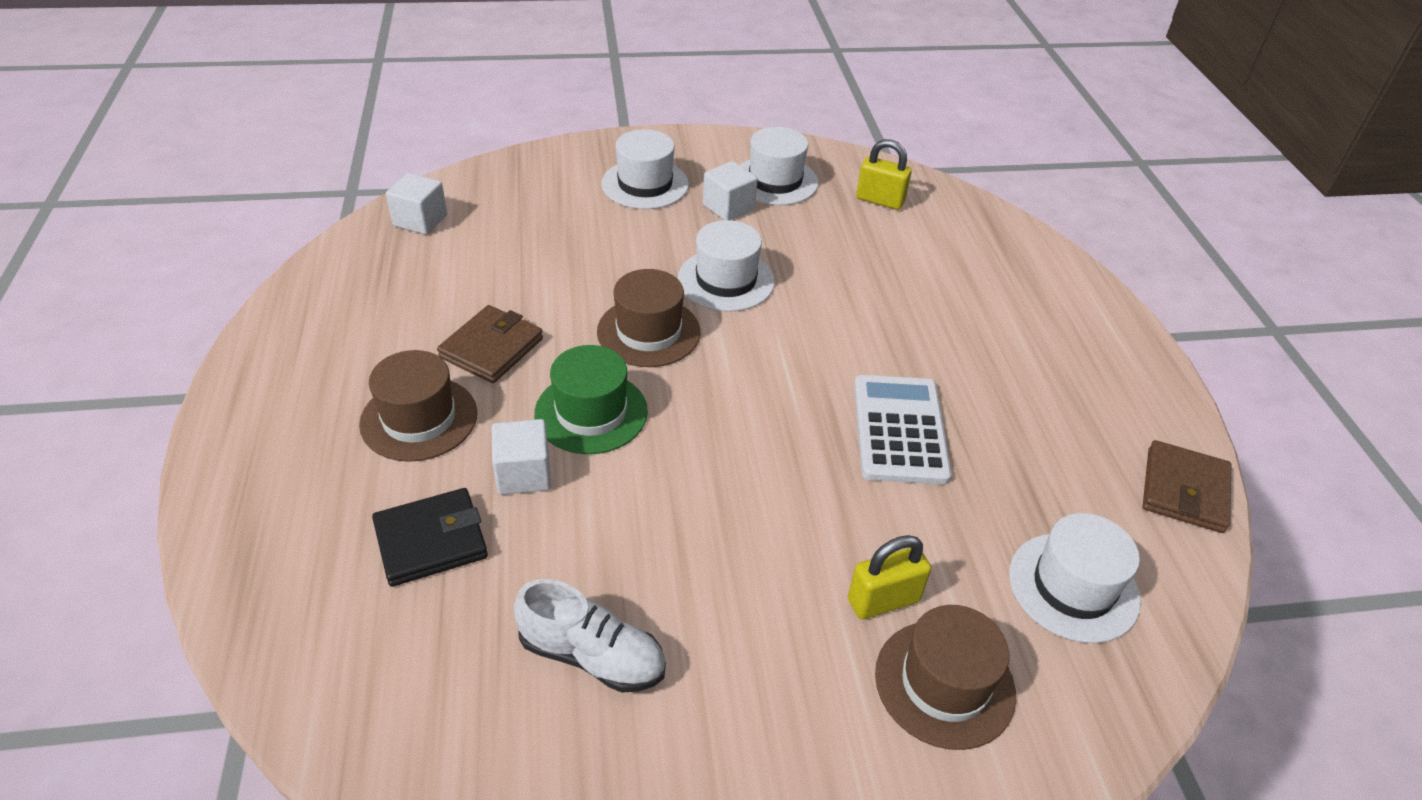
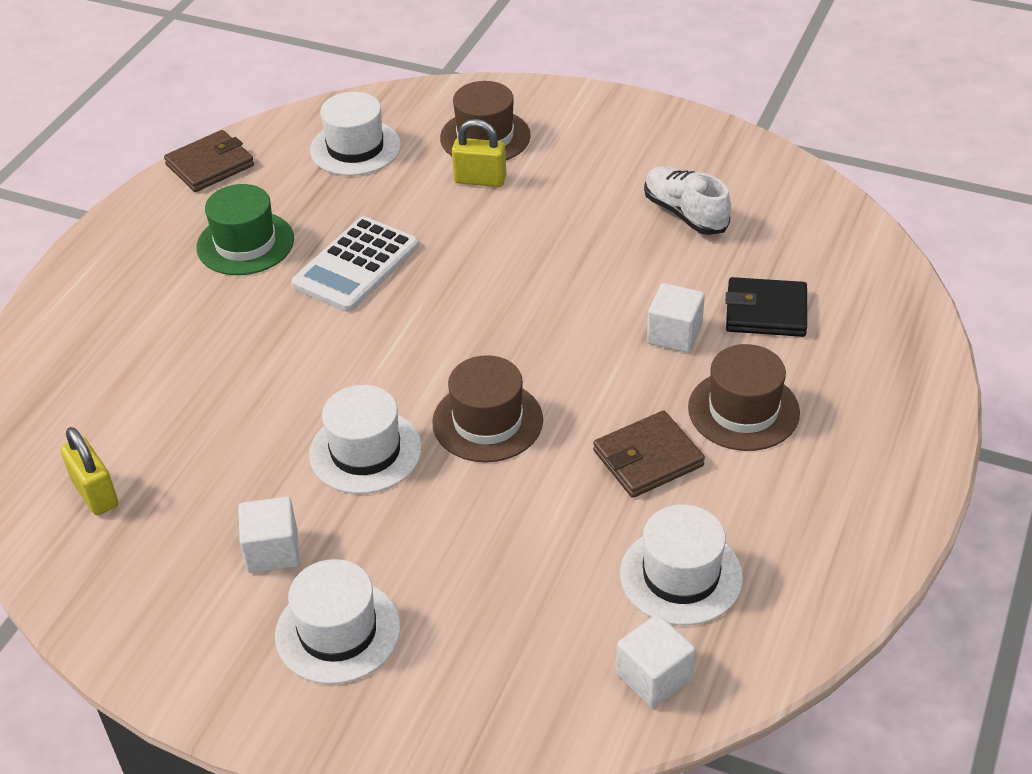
camera: 145 degrees left, 0 degrees up
(591, 412) = (591, 364): green hat -> green hat (245, 243)
(775, 181) = (177, 572): white hat -> white hat (681, 575)

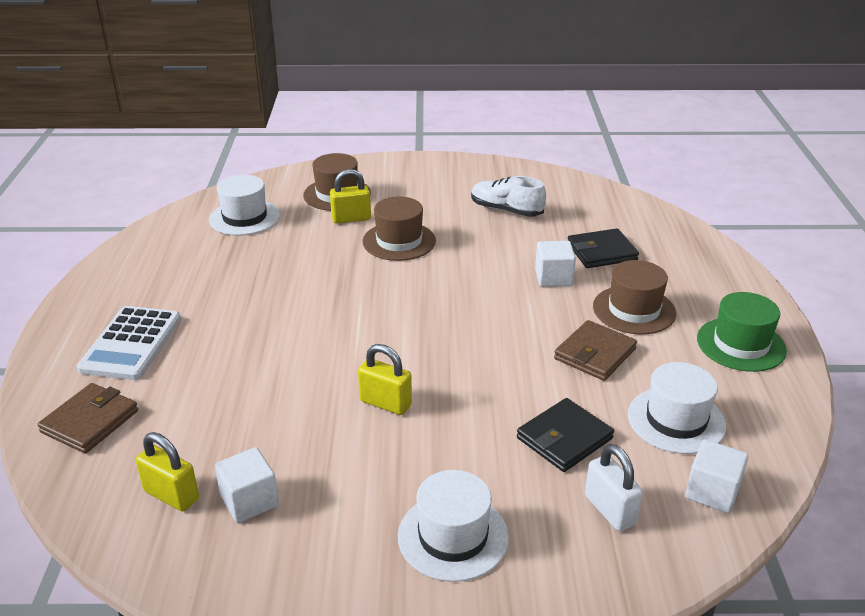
camera: 25 degrees left, 10 degrees down
(210, 165) = (134, 249): brown wallet -> brown wallet (90, 421)
(245, 243) = (195, 291): green hat -> green hat (741, 344)
(272, 551) = (357, 493): white cube -> white cube (249, 500)
(356, 265) = (294, 286): white calculator -> white calculator (131, 344)
(365, 451) = (385, 403): white hat -> yellow padlock
(487, 421) = (464, 360): brown hat -> brown hat (399, 241)
(522, 659) = (610, 510): none -> white padlock
(533, 557) = (564, 438): none -> black wallet

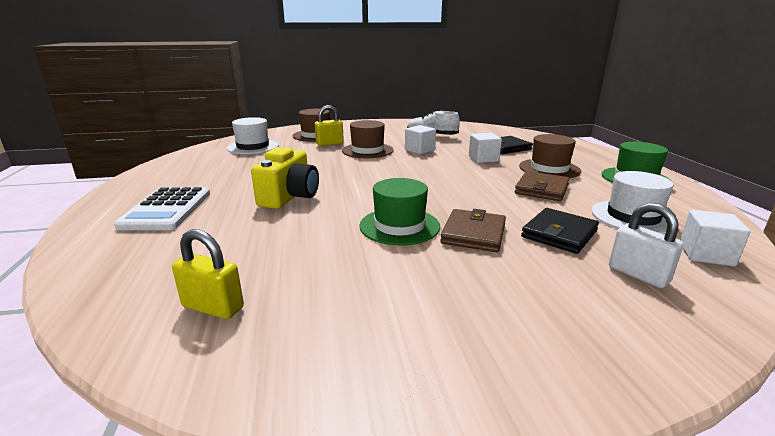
camera: 10 degrees left, 10 degrees down
(90, 421) = (125, 260): brown wallet -> brown wallet (473, 234)
(249, 500) = (298, 303): white cube -> white cube (419, 150)
(273, 335) = (289, 197): none -> yellow camera
(385, 403) = (399, 226): yellow padlock -> green hat
(453, 536) = (515, 309): white hat -> none

